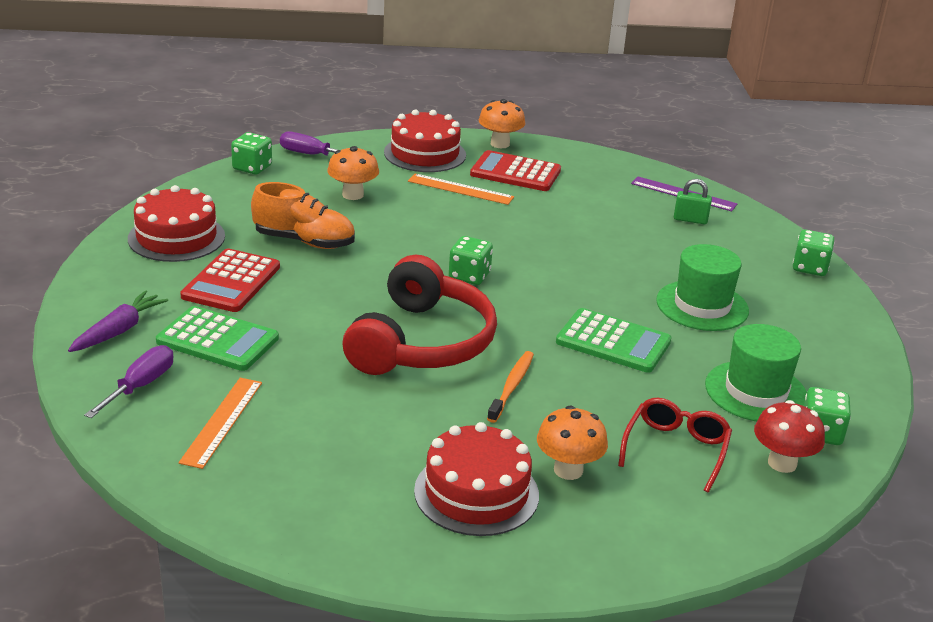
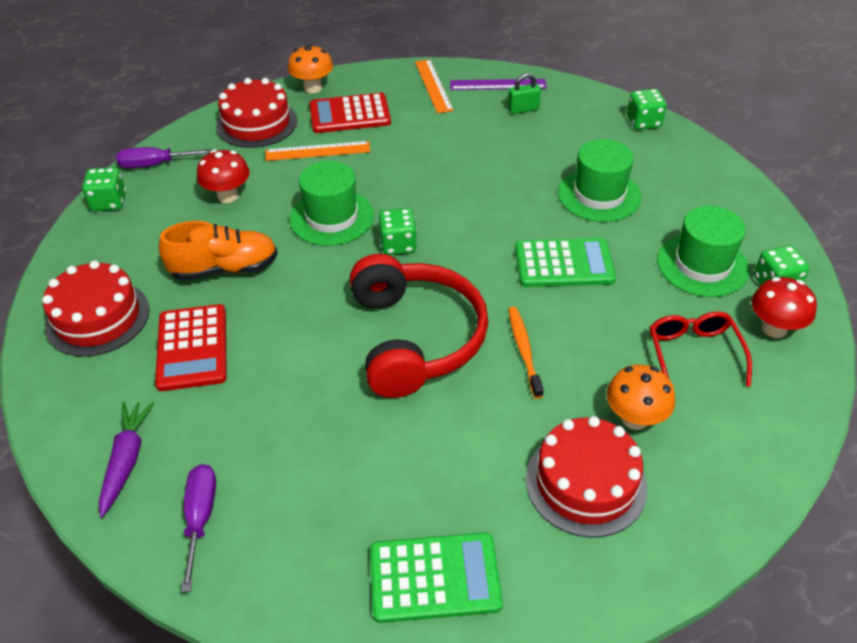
camera: 25 degrees left, 15 degrees up
(217, 340) = (232, 424): green calculator -> green calculator (434, 578)
(222, 421) = (311, 520): orange ruler -> orange ruler (433, 86)
(353, 195) = (228, 196): orange mushroom -> red mushroom
(428, 238) = (331, 217): none -> green hat

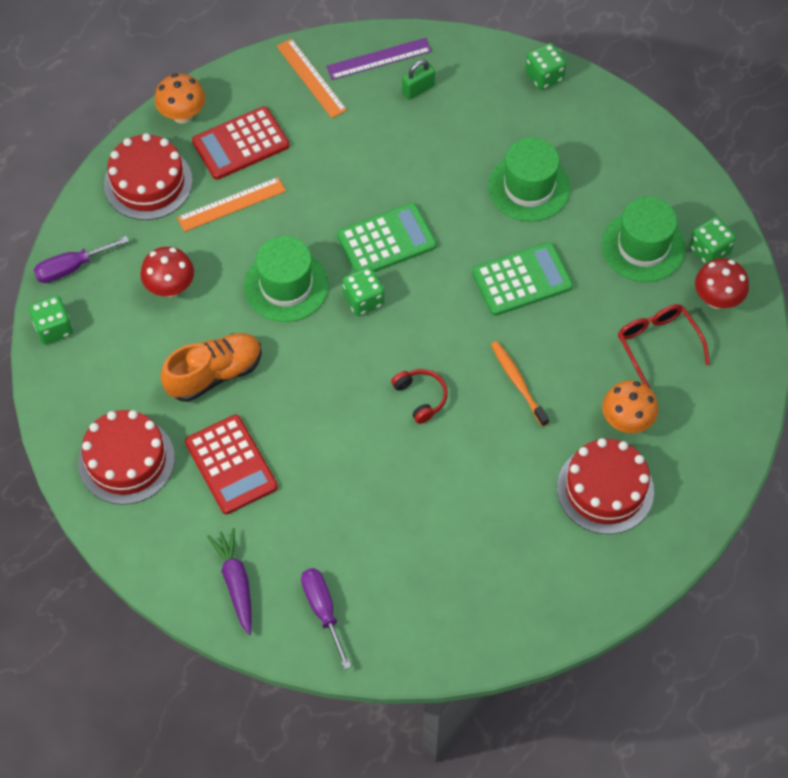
camera: 20 degrees left, 15 degrees up
(415, 338) = (421, 397): red headphones -> red headphones, size x0.40
(434, 578) = (520, 599): green calculator -> green calculator (386, 240)

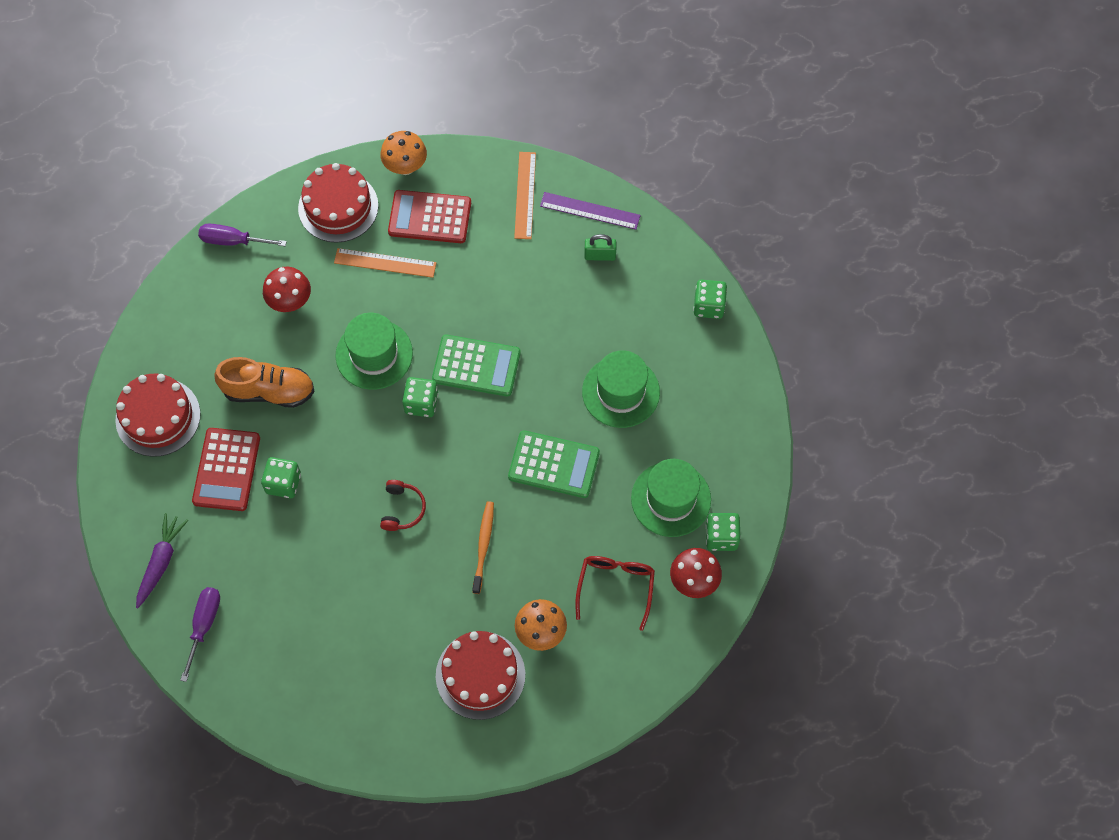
camera: 35 degrees right, 5 degrees up
(53, 328) = (185, 281): green dice -> green dice (283, 483)

